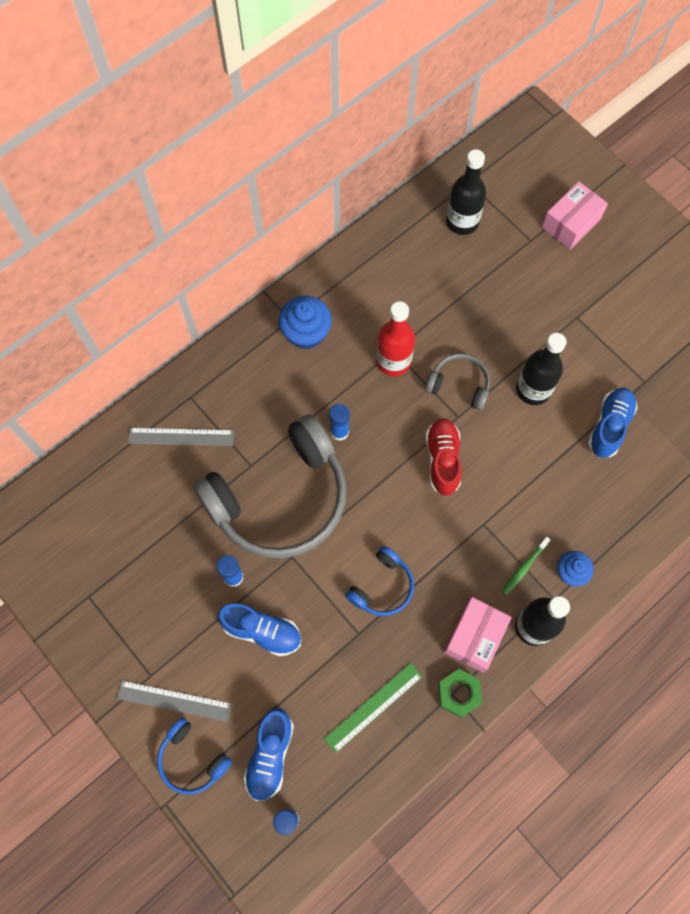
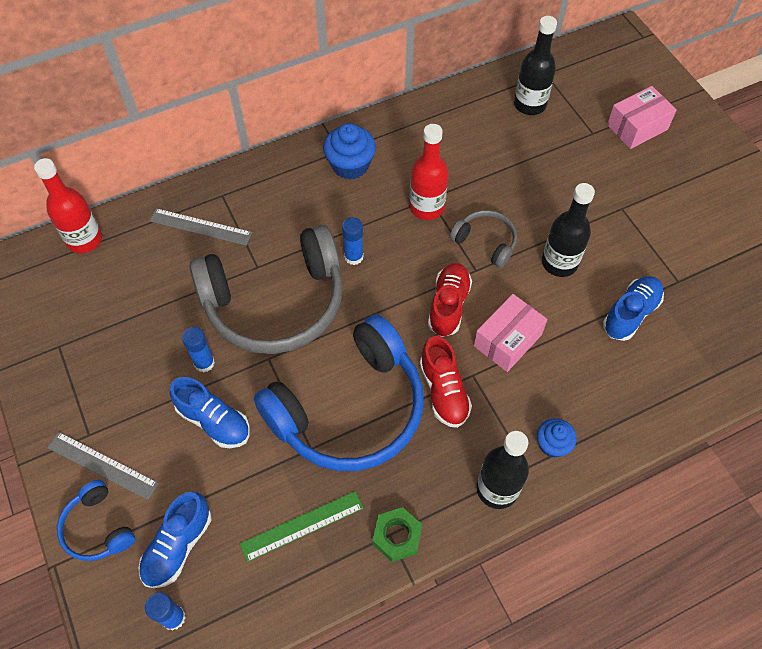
camera: 15 degrees right, 10 degrees down
(71, 479) = (84, 240): none -> red bottle
(382, 587) = (349, 409): blue headphones -> blue headphones, size x2.21
(462, 547) = (443, 391): none -> red shoe
(475, 637) = (431, 483): pink box -> pink box (507, 340)
(524, 568) = (503, 427): green toothbrush -> none

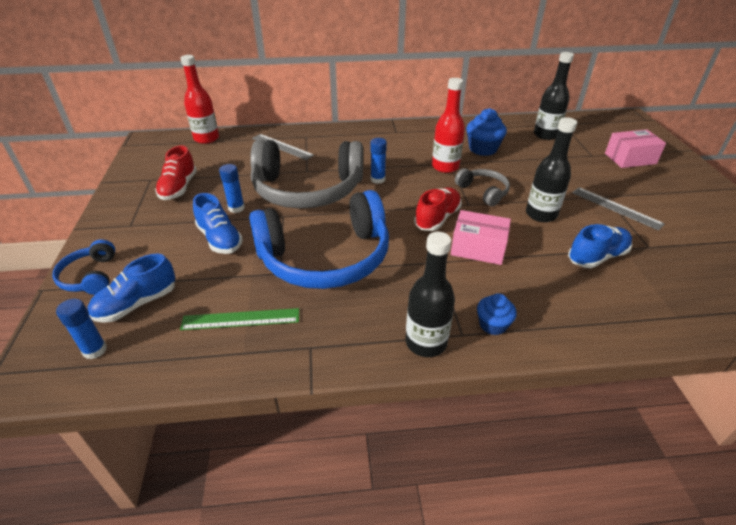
camera: 20 degrees right, 20 degrees down
(102, 465) = (124, 243): grey ruler -> grey ruler (616, 208)
(350, 165) = (400, 139): blue cupcake -> blue cupcake (483, 149)
(397, 536) = (316, 350): green nut -> none
(443, 391) = (408, 265): red shoe -> red shoe (179, 188)
(507, 340) = (478, 248): pink box -> pink box turned 45 degrees clockwise

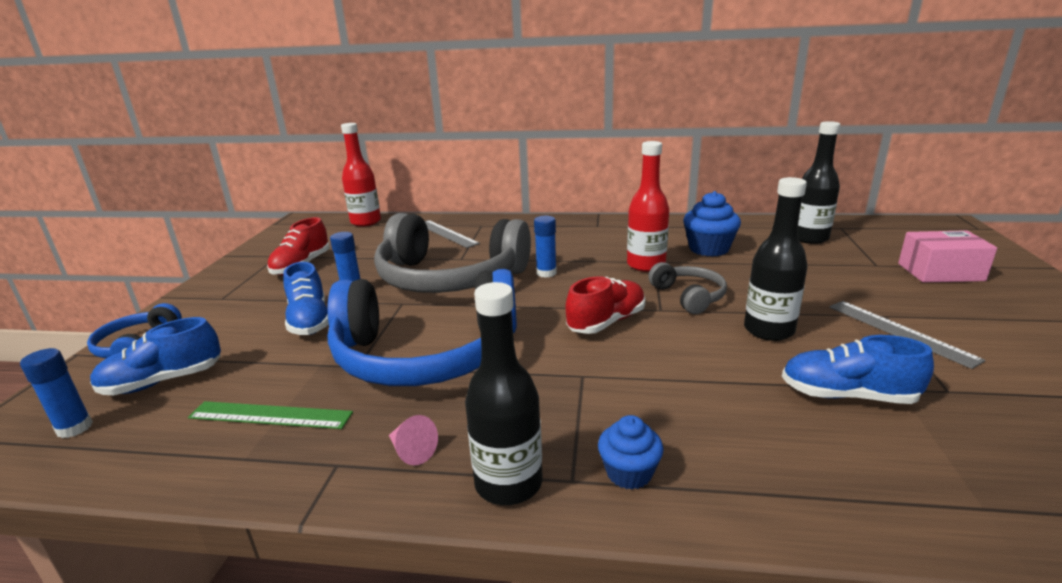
camera: 15 degrees right, 15 degrees down
(355, 331) = (412, 451): none -> pink cone
(478, 248) = (651, 364): pink box -> none
(597, 257) = (847, 395): blue shoe -> blue shoe turned 150 degrees counterclockwise

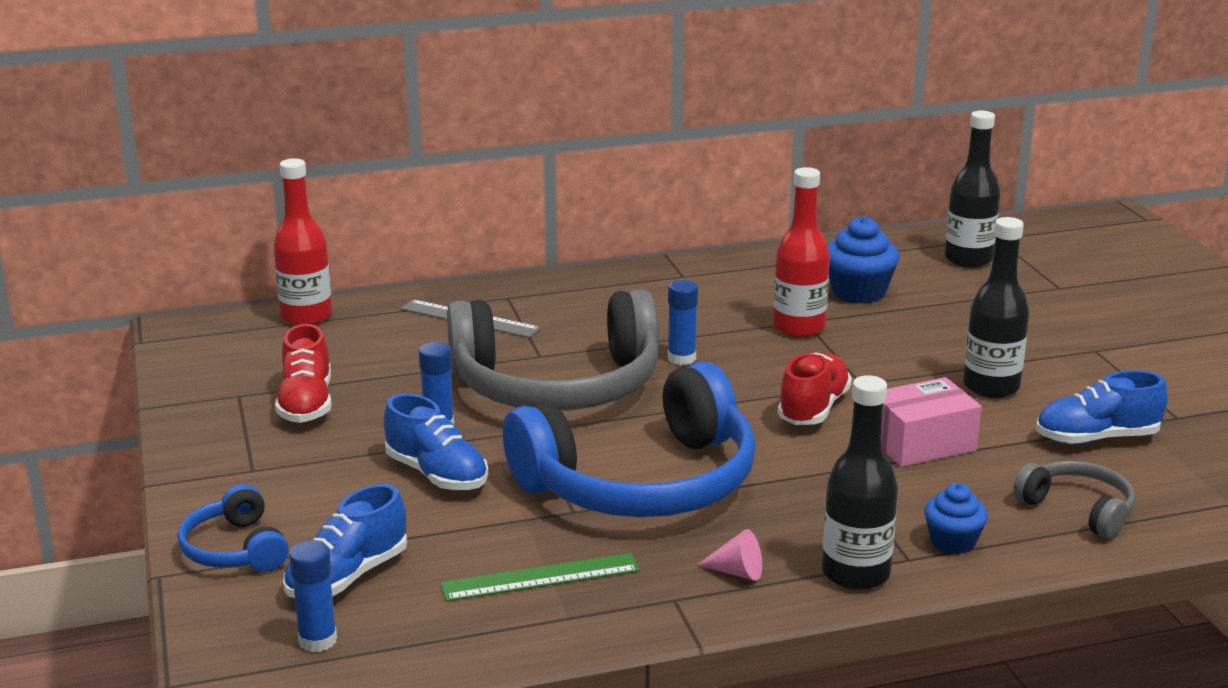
camera: 25 degrees left, 0 degrees up
(689, 296) = (881, 361): grey headphones -> grey headphones (1078, 509)
(900, 332) = (1115, 366): grey ruler -> none
(940, 272) = (1127, 287): pink box -> pink box (921, 443)

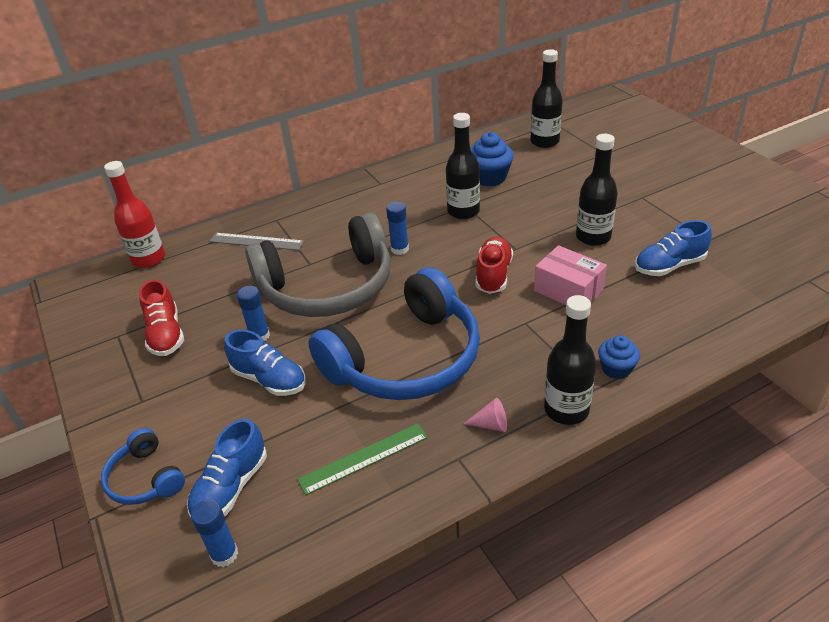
camera: 10 degrees left, 15 degrees up
(799, 327) = (463, 211): red bottle -> black bottle
(921, 443) = (568, 290): pink box -> pink box turned 75 degrees clockwise
(1078, 509) = (680, 325): grey headphones -> none

